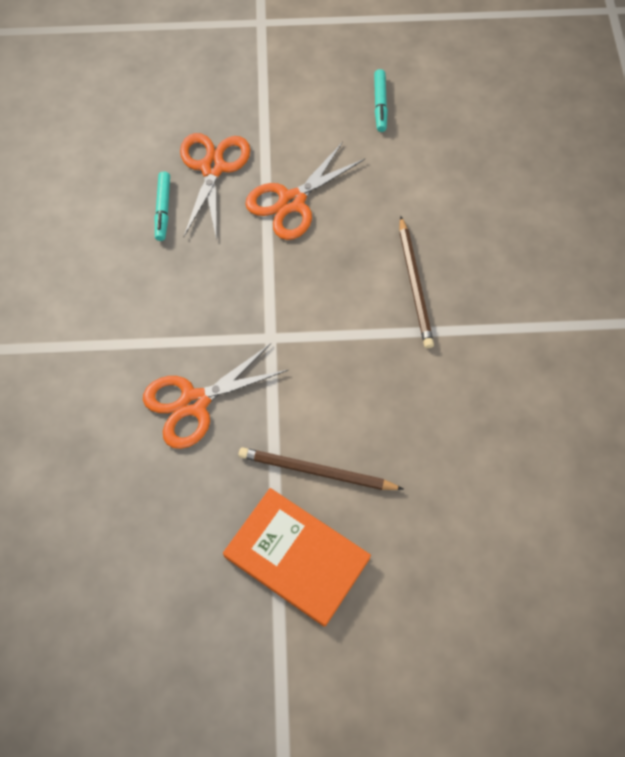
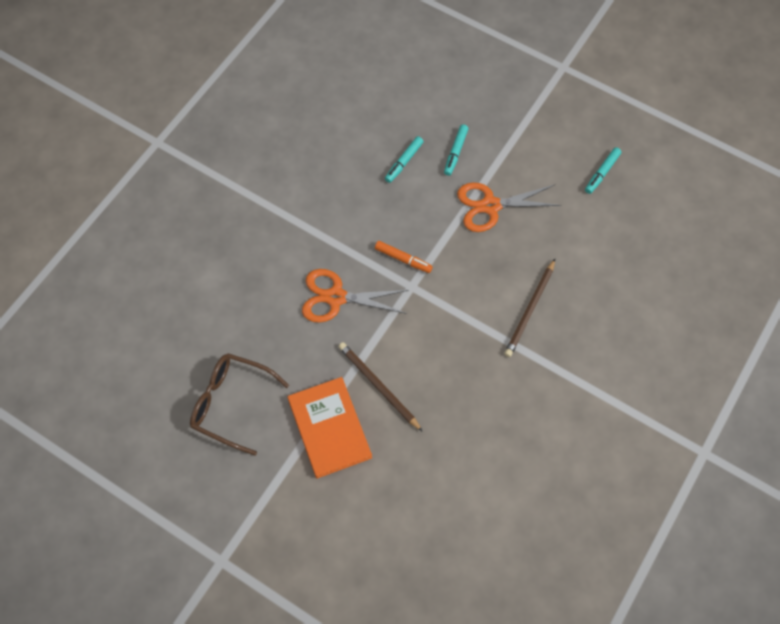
camera: 35 degrees right, 0 degrees up
(158, 608) = (231, 403): none -> brown glasses
(213, 168) = (455, 152): orange scissors -> turquoise marker
(240, 314) = (403, 259): none -> orange marker

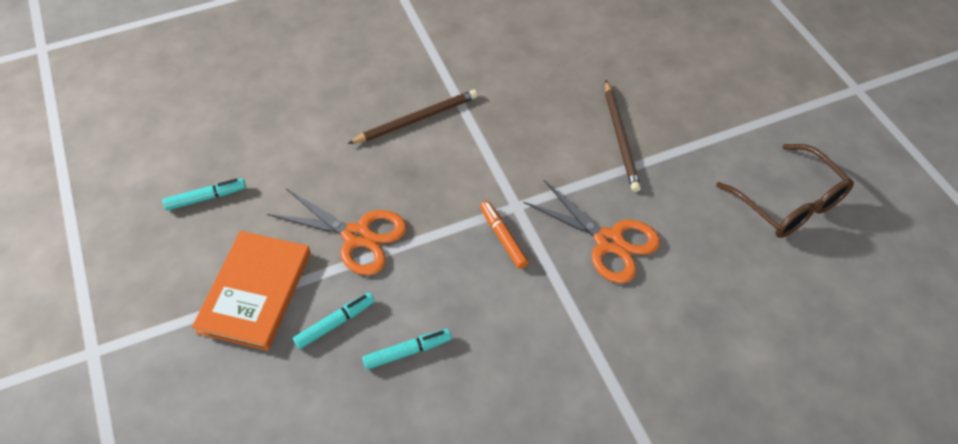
camera: 145 degrees left, 10 degrees down
(329, 428) = (694, 130): orange book -> orange book (255, 292)

